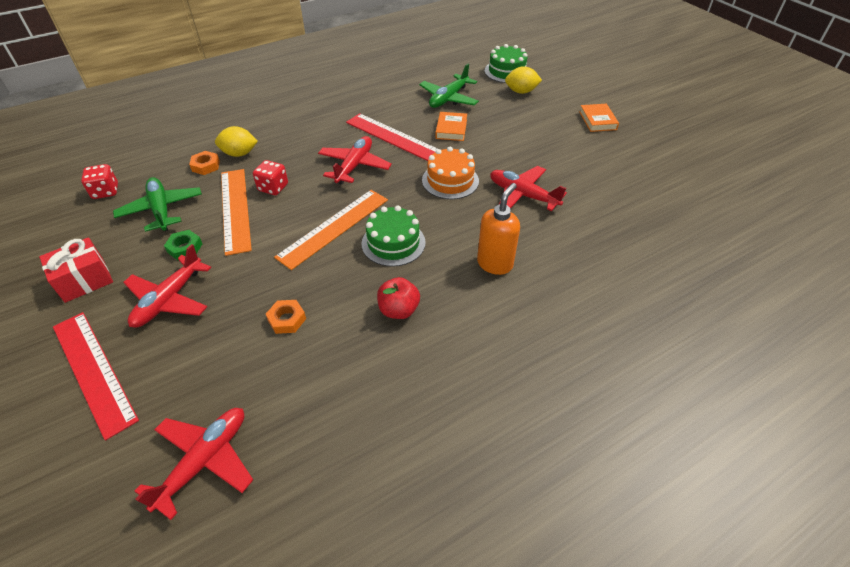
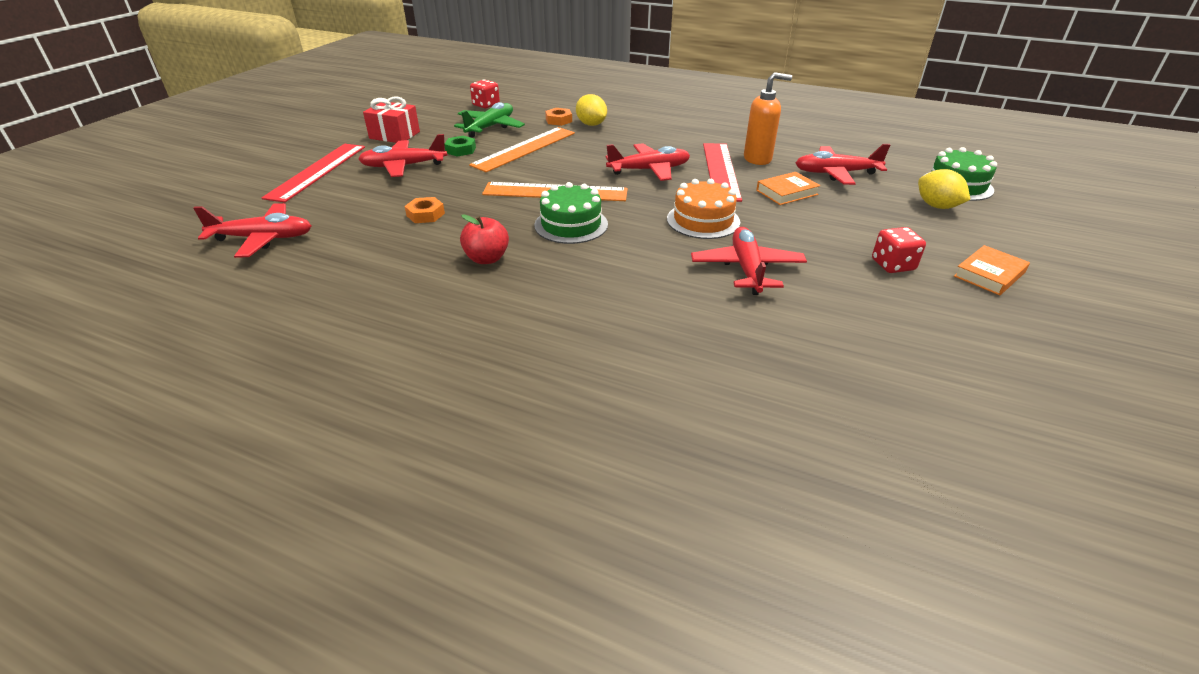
camera: 55 degrees right, 10 degrees down
(273, 187) = (570, 151): red dice -> red dice (892, 265)
(448, 98) = (836, 173): green plane -> red plane
(495, 263) = (611, 288): orange soap dispenser -> orange soap dispenser (758, 159)

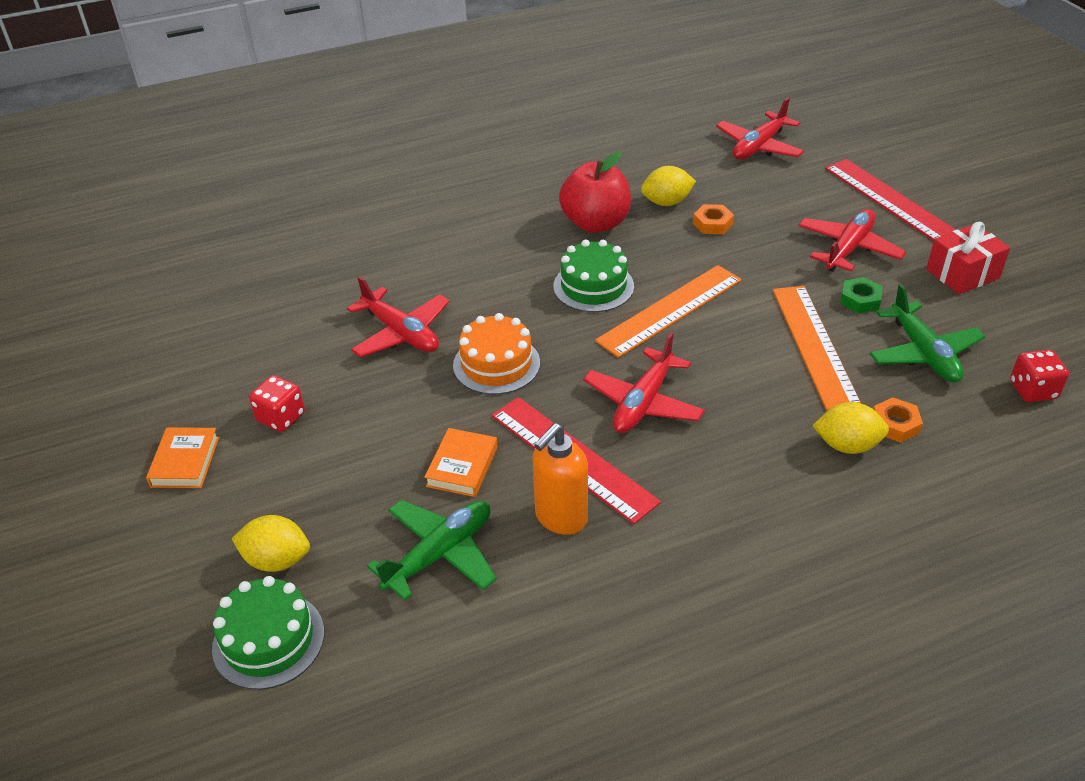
camera: 135 degrees right, 5 degrees up
(414, 242) = (666, 202): none -> yellow lemon
(487, 259) = (595, 223): red apple -> red apple, size x1.59
(836, 173) = (440, 554): red plane -> green plane

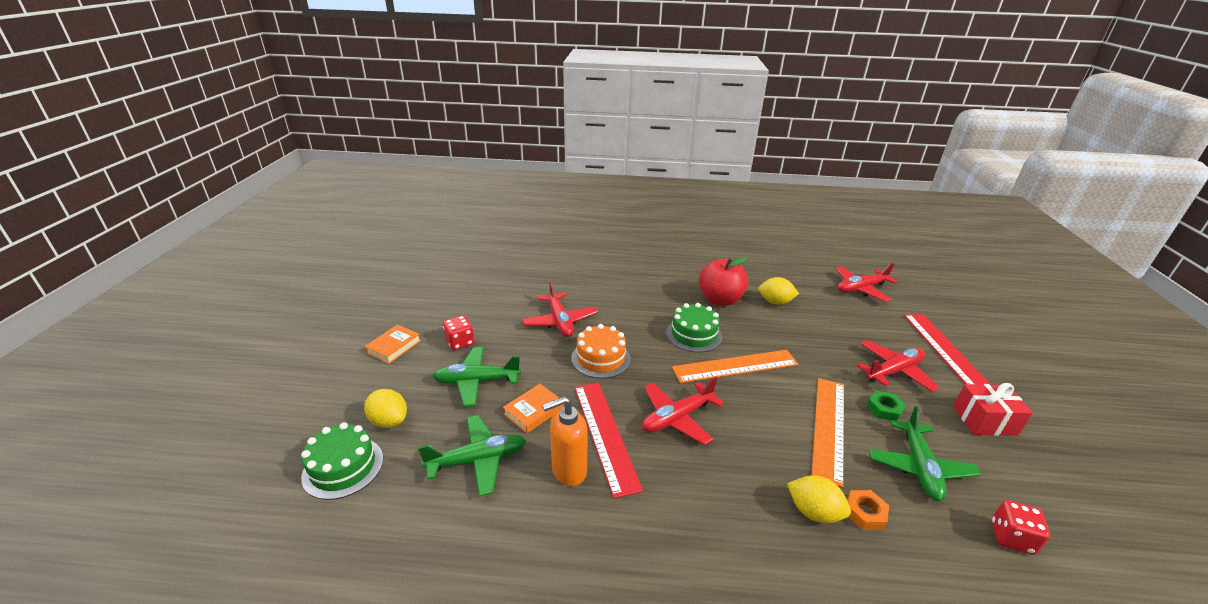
camera: 25 degrees right, 10 degrees down
(353, 460) = (477, 381): none -> green plane
(712, 224) = (799, 324): orange nut -> none

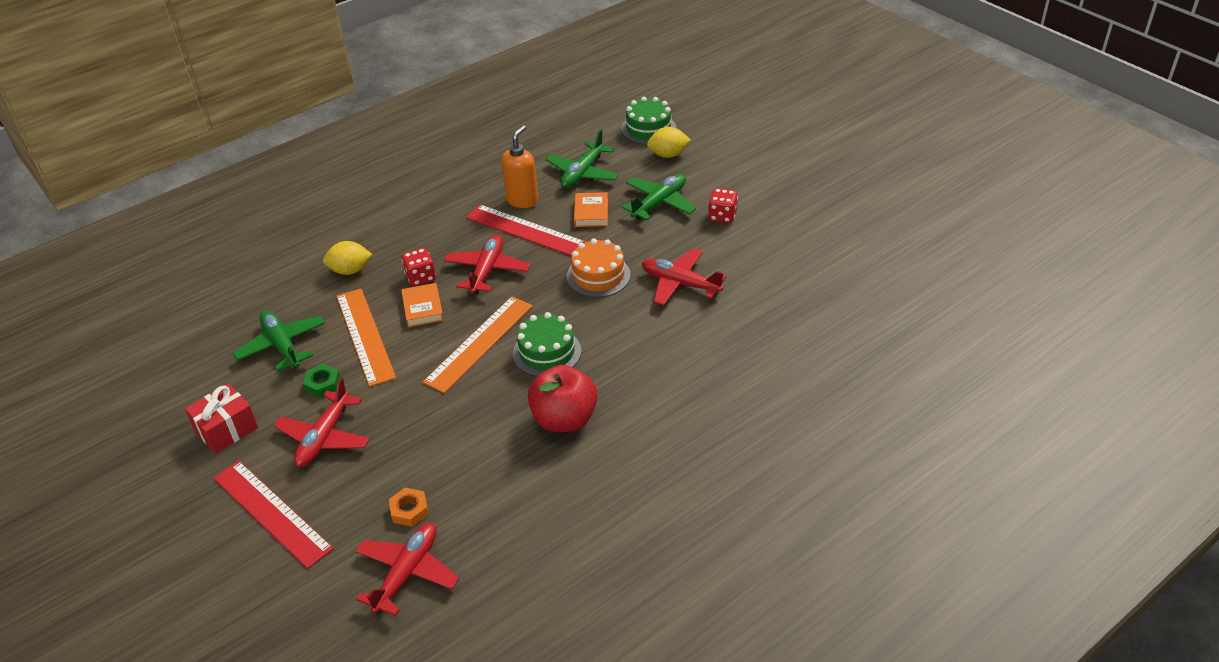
camera: 140 degrees right, 10 degrees up
(394, 347) = (759, 183): orange book -> orange book (423, 308)
(775, 302) = (501, 461): yellow lemon -> none
(865, 513) = (315, 289): orange nut -> orange nut (409, 510)
(1011, 537) = (210, 332): red dice -> red dice (420, 277)

